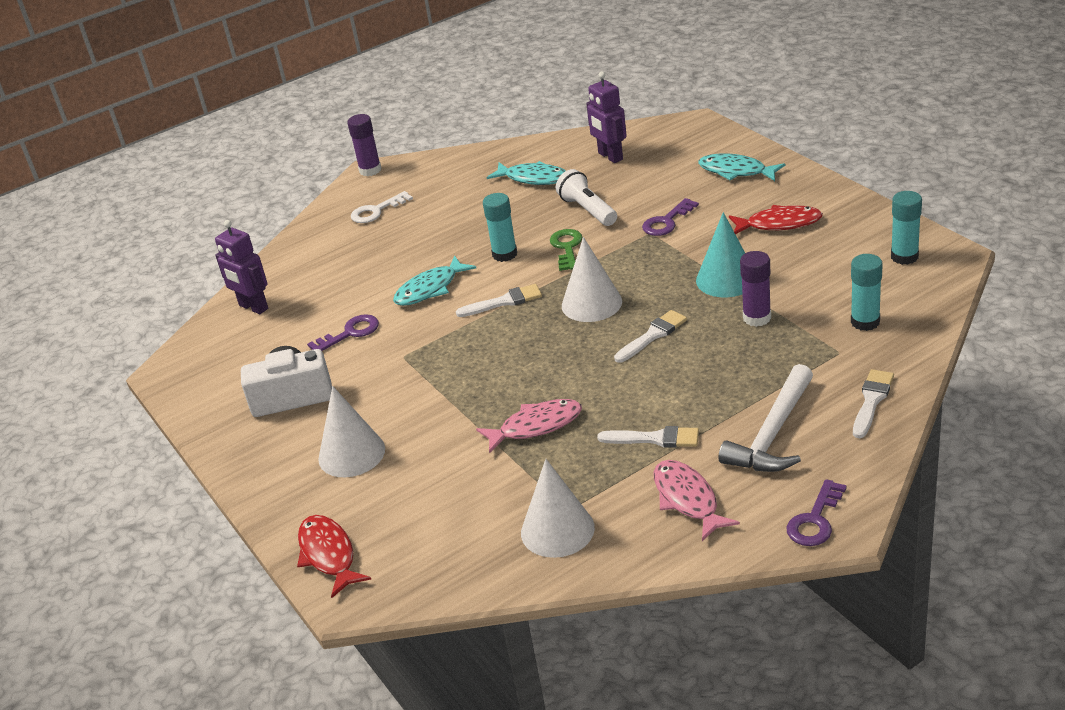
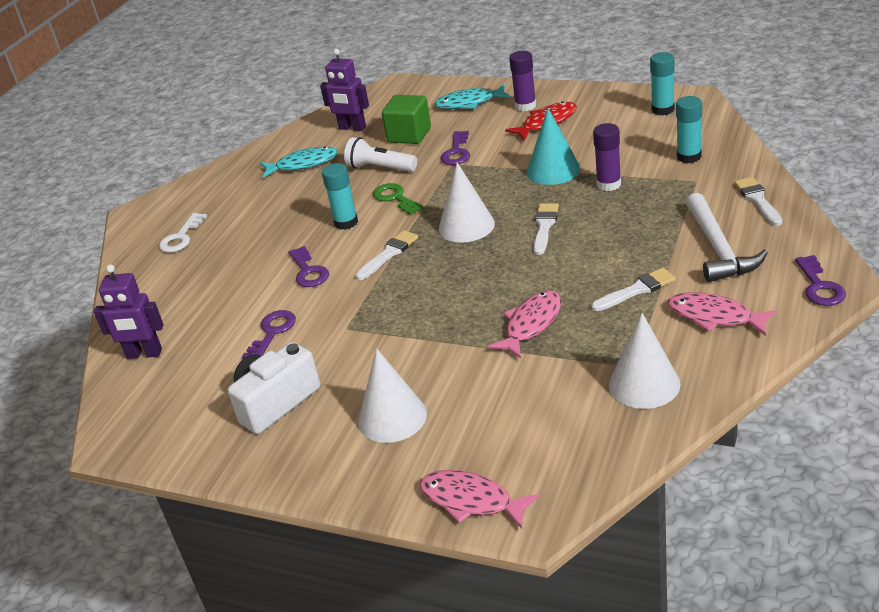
camera: 35 degrees left, 0 degrees up
(329, 555) = (471, 500): red fish -> pink fish
(370, 170) = (135, 211): purple glue stick -> purple glue stick (525, 106)
(430, 289) = (308, 271): turquoise fish -> purple key
(647, 185) = (409, 135): none -> green cube

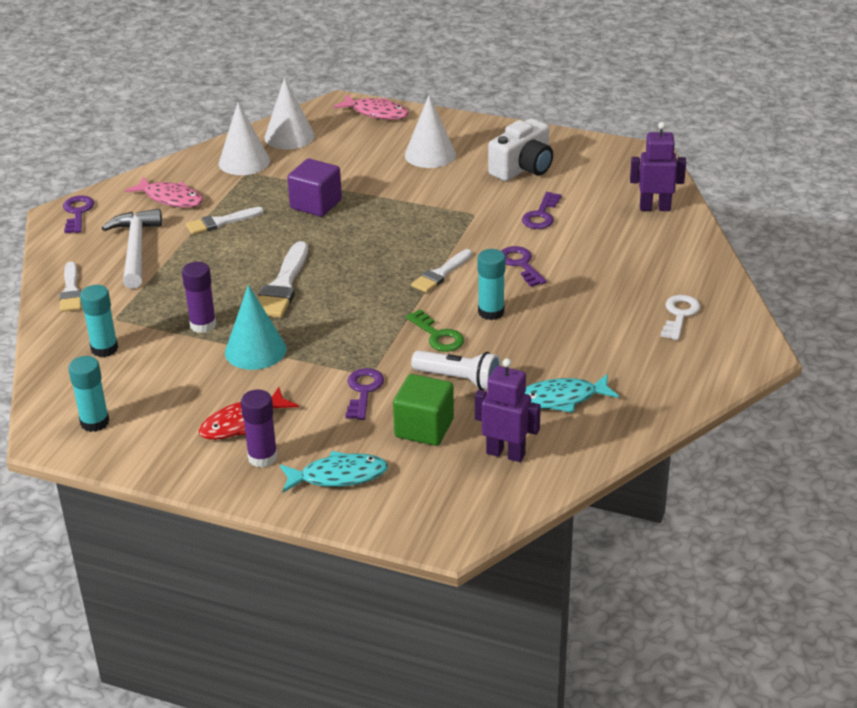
camera: 175 degrees right, 0 degrees up
(466, 226) = (361, 295): white cone -> white cone (289, 136)
(531, 324) = (316, 204): pink fish -> purple cube
(544, 226) = (283, 286): white brush -> white brush, size x1.52

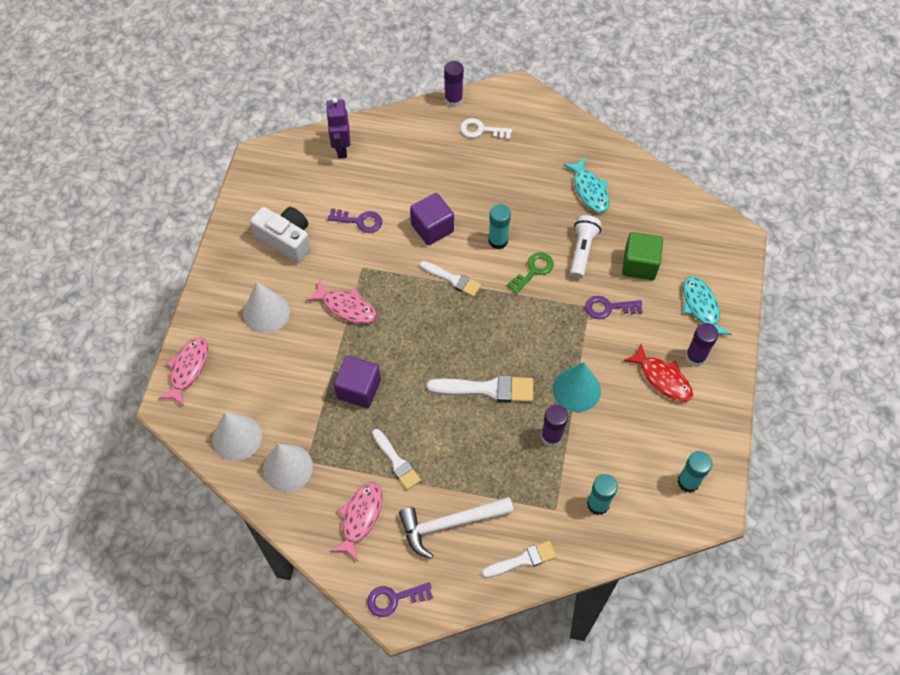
camera: 100 degrees left, 25 degrees up
(422, 201) = (346, 307): none -> pink fish
(506, 453) = (653, 216): purple robot -> none
(521, 264) = (432, 228): purple key -> purple cube
(736, 296) = (453, 100): none -> purple glue stick

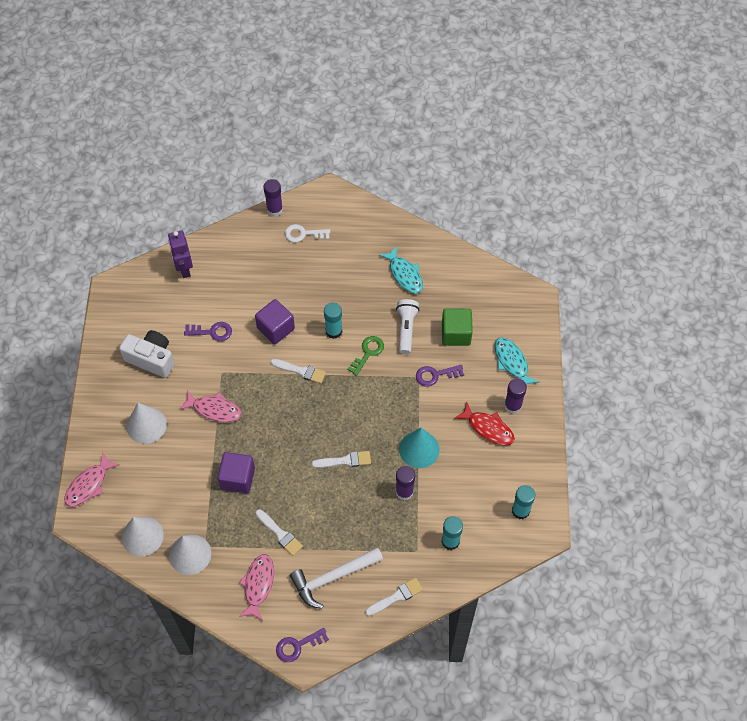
camera: 10 degrees left, 0 degrees up
(188, 369) = (89, 485): pink fish -> pink fish turned 150 degrees counterclockwise
(487, 389) = (345, 461): white brush -> white brush, size x0.66

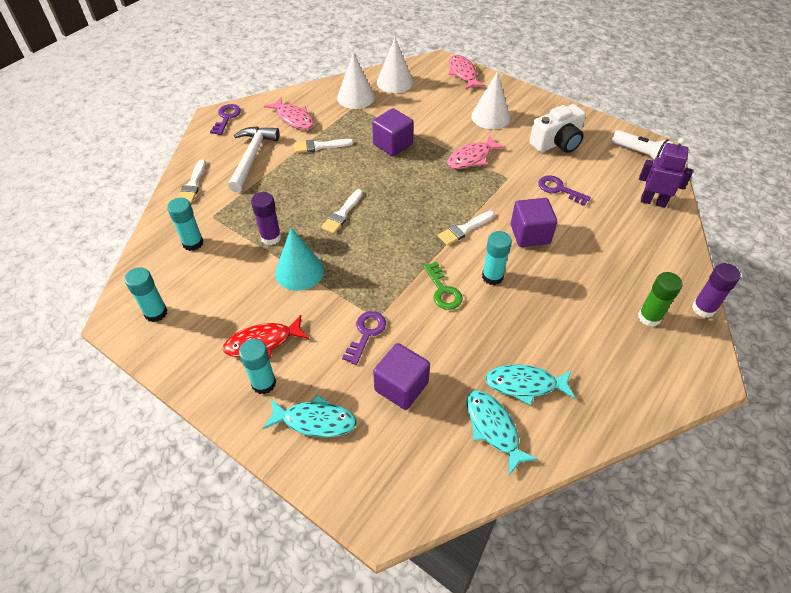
camera: 125 degrees right, 10 degrees down
(212, 332) = (559, 189): purple key -> purple key turned 90 degrees clockwise
(303, 234) = (649, 317): white key -> green glue stick
(406, 329) = (446, 341): white flashlight -> white flashlight (641, 154)
(445, 276) = (493, 428): none -> turquoise fish
(456, 334) = (401, 386): green cube -> purple cube
(512, 406) = (263, 383): purple glue stick -> turquoise glue stick

